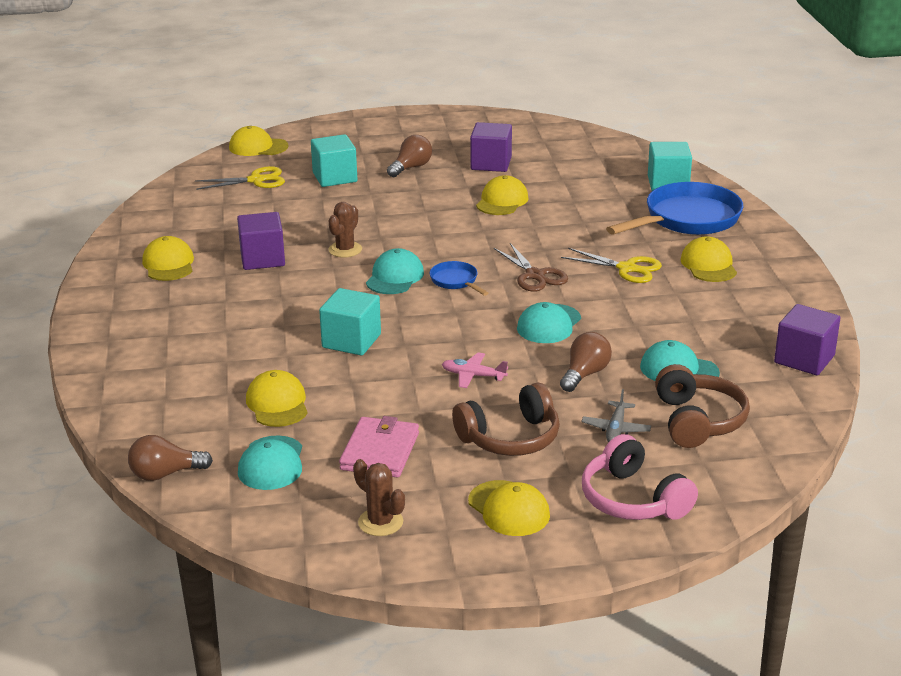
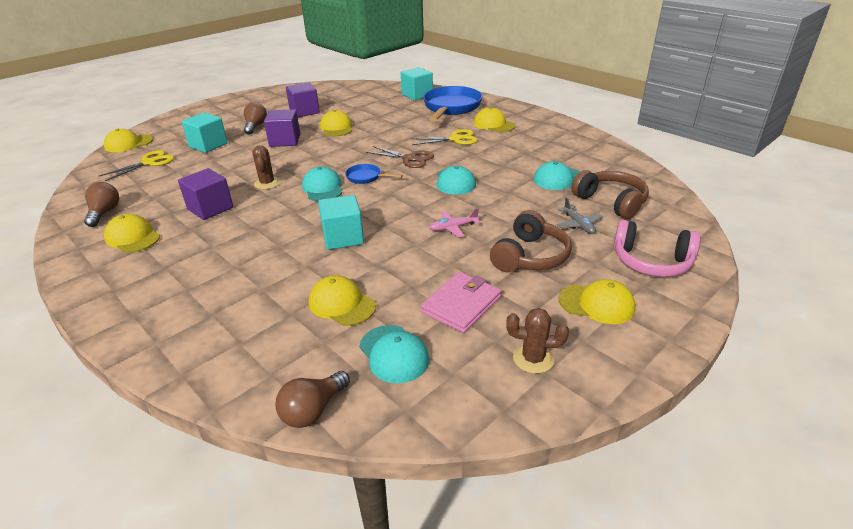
camera: 35 degrees left, 5 degrees up
(380, 451) = (461, 305): pink wallet -> pink wallet turned 60 degrees clockwise
(585, 374) = (515, 201): brown light bulb -> brown light bulb (104, 213)
(804, 359) = (607, 152): purple cube -> purple cube (285, 141)

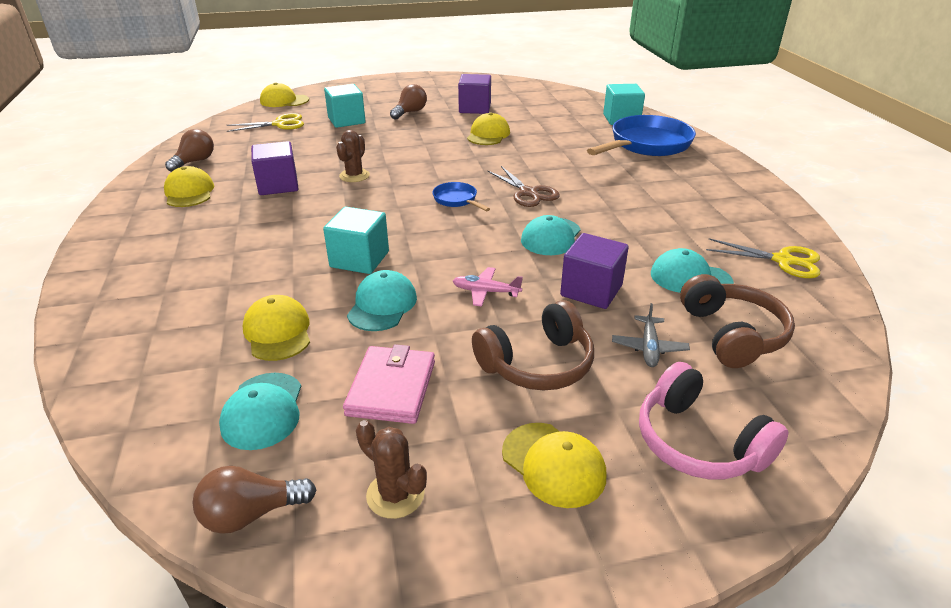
camera: 30 degrees right, 0 degrees up
(285, 141) = (420, 135): purple cube -> purple cube (591, 290)
(313, 410) = (130, 432): brown light bulb -> brown light bulb (251, 514)
(323, 188) = (400, 198): turquoise cap -> turquoise cap (382, 305)
(455, 139) = (609, 185): yellow scissors -> yellow scissors (782, 260)
(461, 305) = (391, 388): pink wallet -> pink wallet turned 60 degrees counterclockwise
(494, 124) = (679, 180): yellow cap -> none

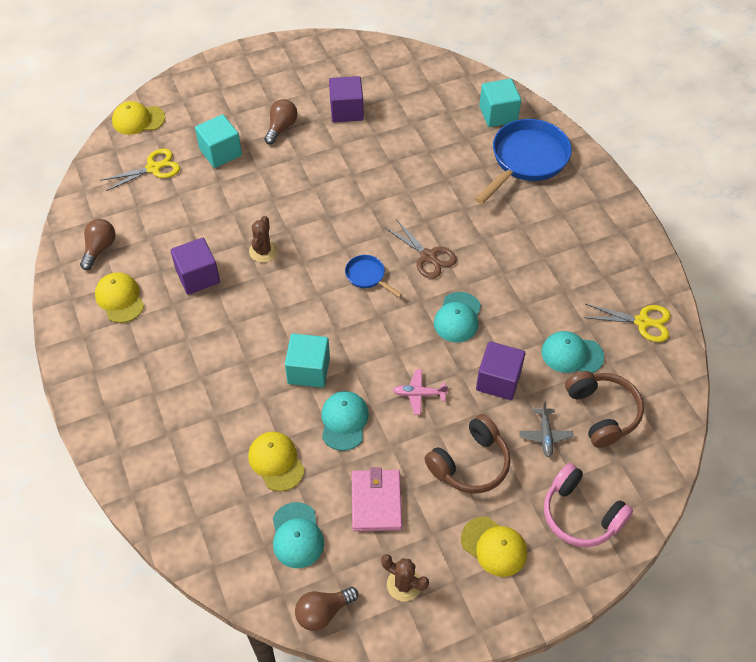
camera: 10 degrees left, 20 degrees up
(488, 135) = (371, 161): yellow cap -> none

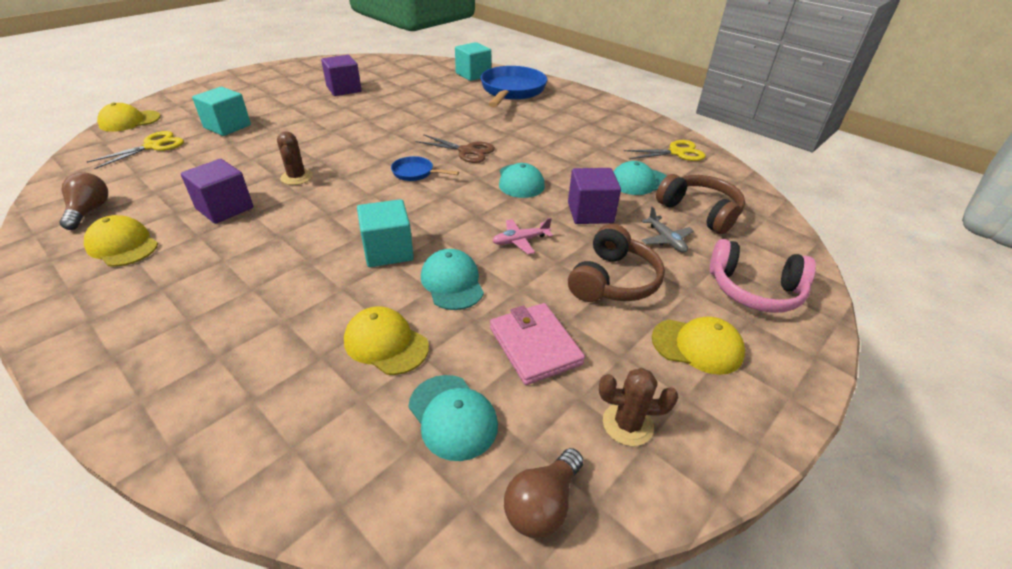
camera: 25 degrees left, 15 degrees down
(281, 127) = (285, 105): brown light bulb -> none

